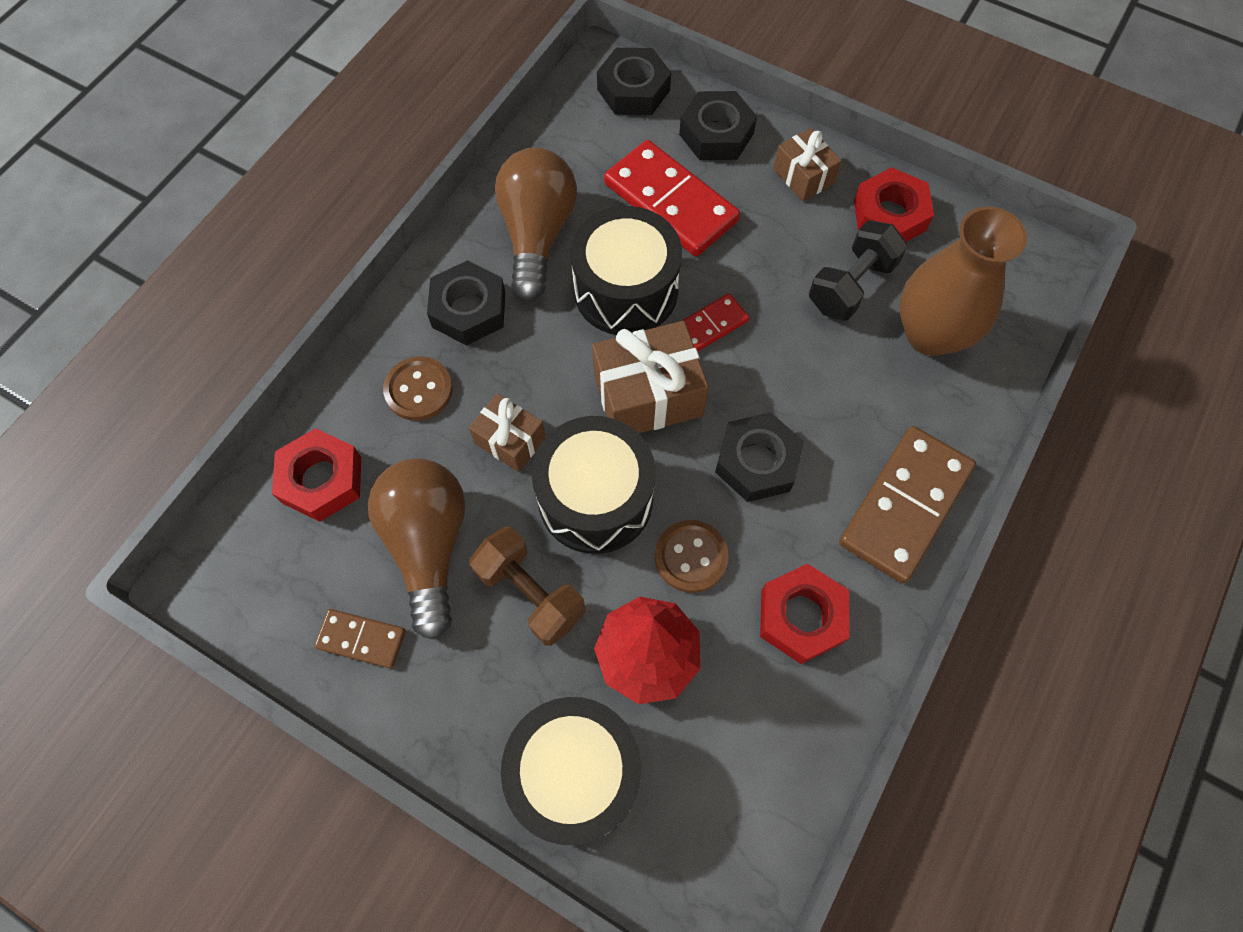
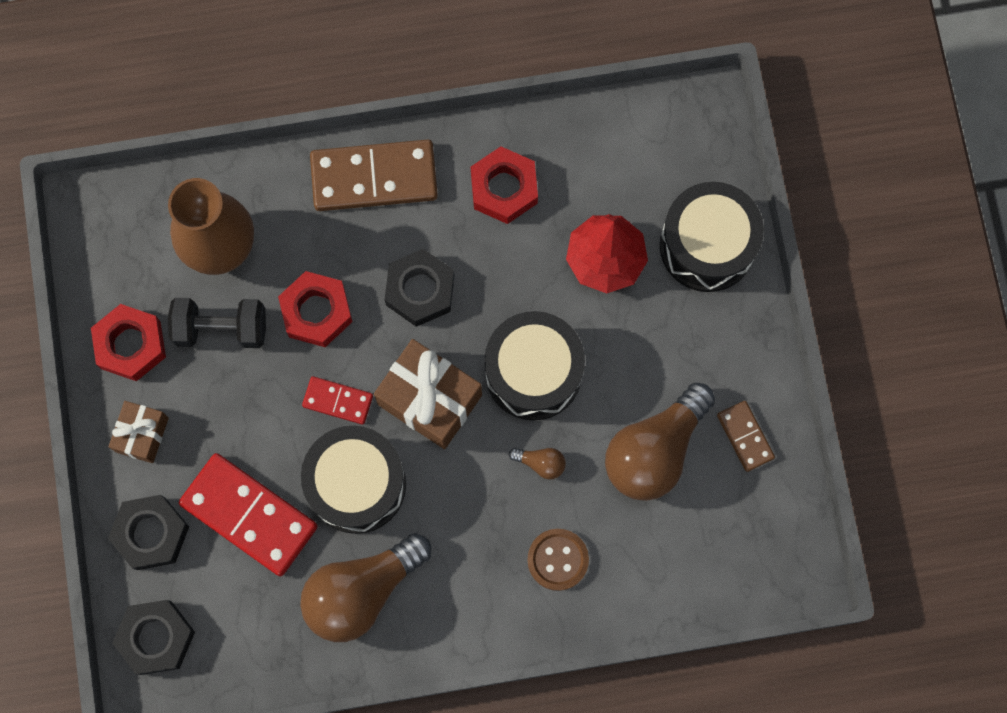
camera: 130 degrees left, 10 degrees up
(322, 480) = (674, 562): red nut -> red nut (316, 312)
(469, 309) = (467, 584): black nut -> none
(510, 440) = (541, 463): brown gift -> brown light bulb
(530, 593) = (629, 360): brown dumbbell -> none
(671, 202) = (249, 515): red domino -> red domino turned 60 degrees counterclockwise
(691, 557) = (521, 282): brown button -> none

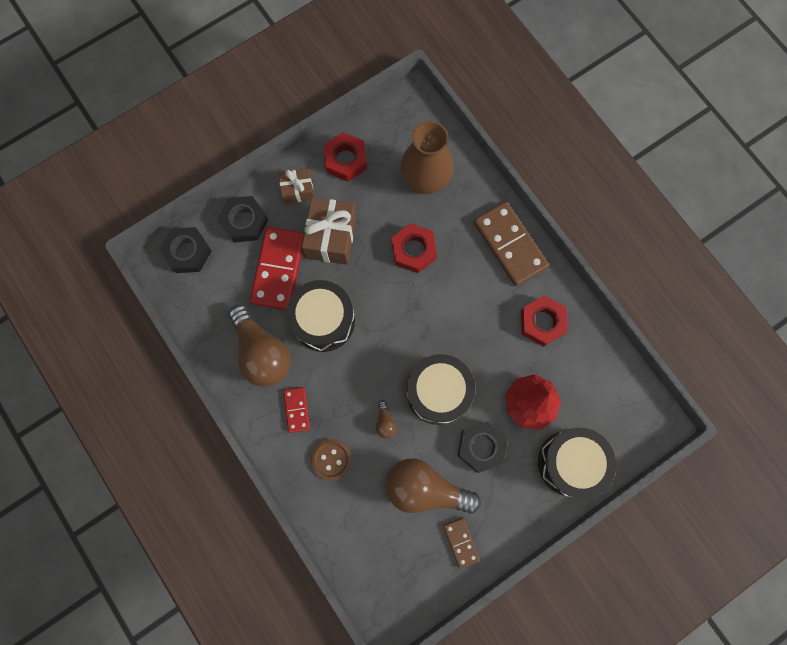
camera: 65 degrees right, 0 degrees up
(221, 328) = (378, 203): black dumbbell -> none
(338, 401) = (367, 287): red domino -> red domino (296, 410)
(361, 591) = (262, 353): brown light bulb -> brown light bulb turned 150 degrees counterclockwise
(420, 290) = (455, 302): black nut -> black nut (481, 447)
(429, 399) = (392, 339): brown gift -> brown gift (331, 237)
(745, 436) = (461, 542): brown domino -> brown domino turned 60 degrees counterclockwise

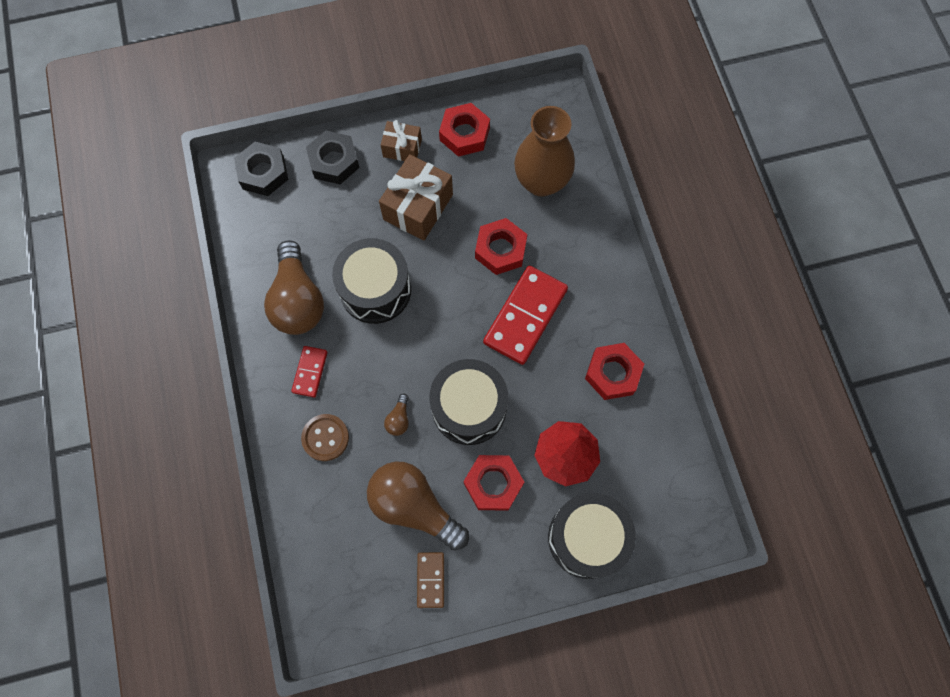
camera: 20 degrees right, 5 degrees down
(278, 269) = (349, 221): red domino -> red domino (525, 316)
(481, 447) = (493, 484): black nut -> red nut
(510, 245) = (608, 279): brown domino -> none

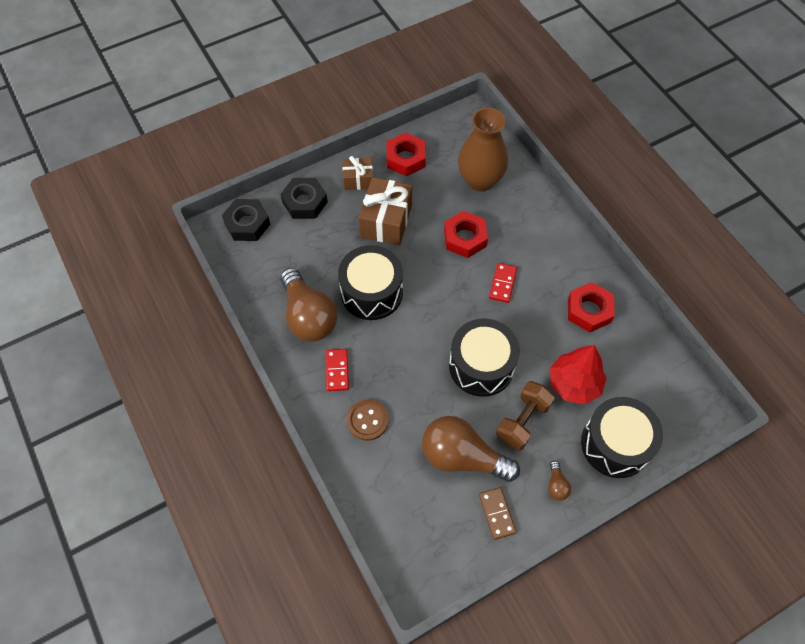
camera: 15 degrees left, 10 degrees down
(399, 419) = (425, 389): brown light bulb -> brown light bulb (556, 485)
(493, 484) = (522, 421): red nut -> brown dumbbell
(525, 316) = (502, 284): red domino -> red domino, size x0.51

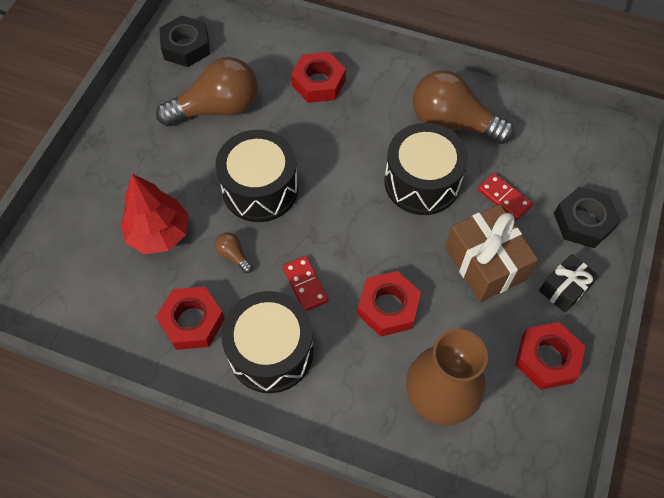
camera: 140 degrees right, 0 degrees up
(247, 224) = (604, 160): black nut -> black nut (186, 47)
(337, 370) = (381, 99): red domino -> red domino (504, 198)
(358, 180) = (564, 289): brown gift -> black gift
(367, 420) = (318, 83): brown button -> red nut
(496, 514) = (157, 90): brown domino -> none
(522, 421) = (186, 168): brown dumbbell -> none
(556, 485) = (120, 140): brown light bulb -> brown light bulb (233, 255)
(615, 444) = (86, 206): black drum -> black drum (271, 351)

